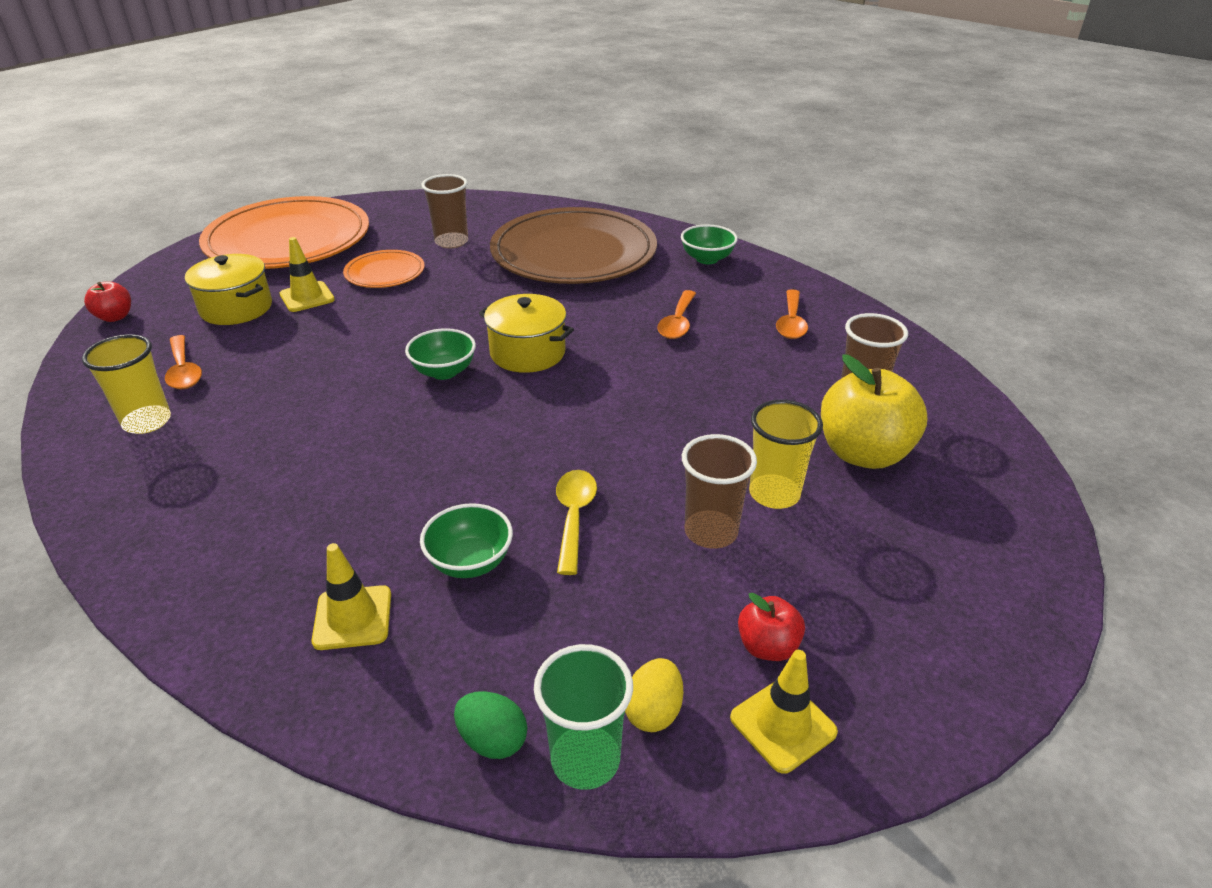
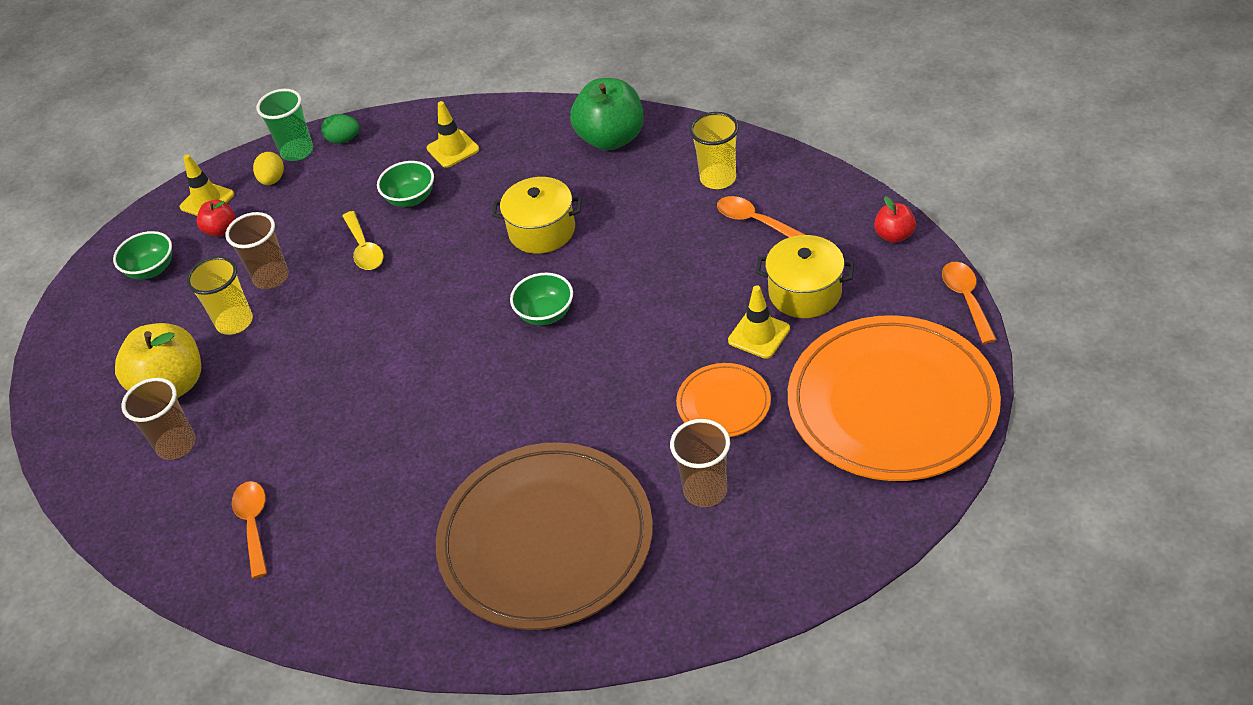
camera: 160 degrees right, 10 degrees up
(166, 524) = (611, 138): none -> green apple
(527, 353) = (490, 365): yellow pot -> yellow pot (542, 230)
(677, 322) = (370, 470): orange spoon -> orange spoon (966, 299)
(707, 259) = (379, 604): green bowl -> green bowl (151, 269)

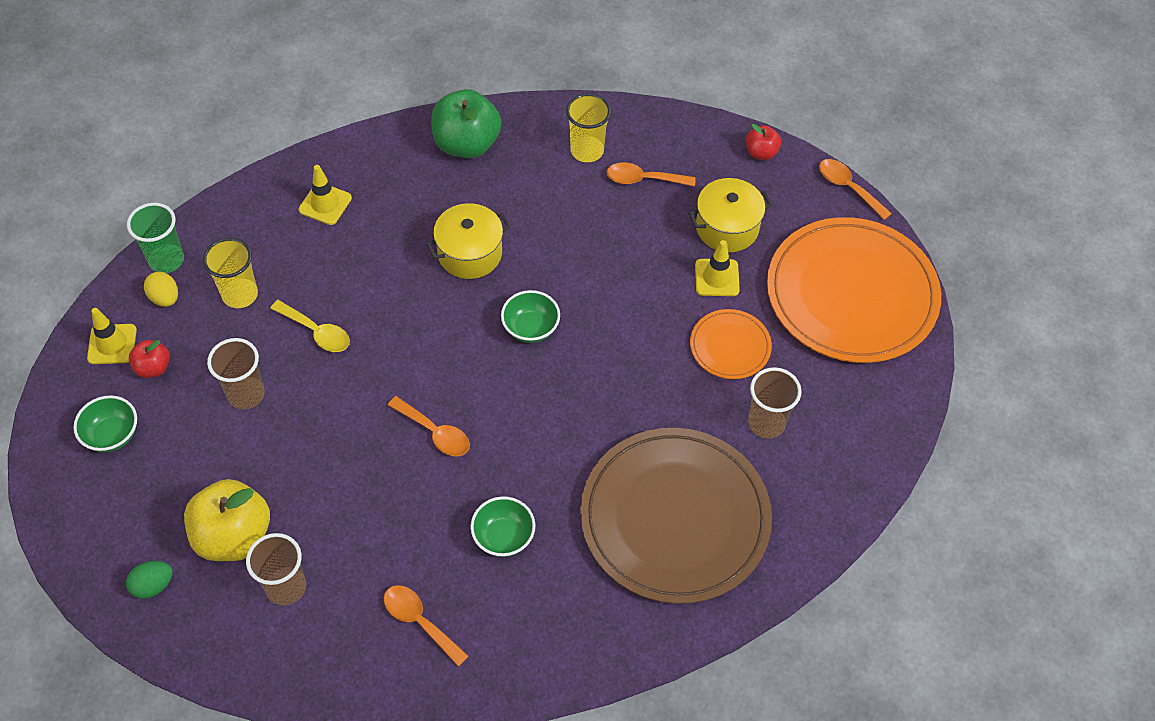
camera: 40 degrees left, 10 degrees up
(234, 322) = (245, 451): yellow cup -> yellow cup (240, 294)
(344, 139) = (206, 231): green egg -> green egg (153, 585)
(393, 370) = (435, 432): none -> orange spoon
(411, 198) = (322, 267): green bowl -> green bowl (503, 537)

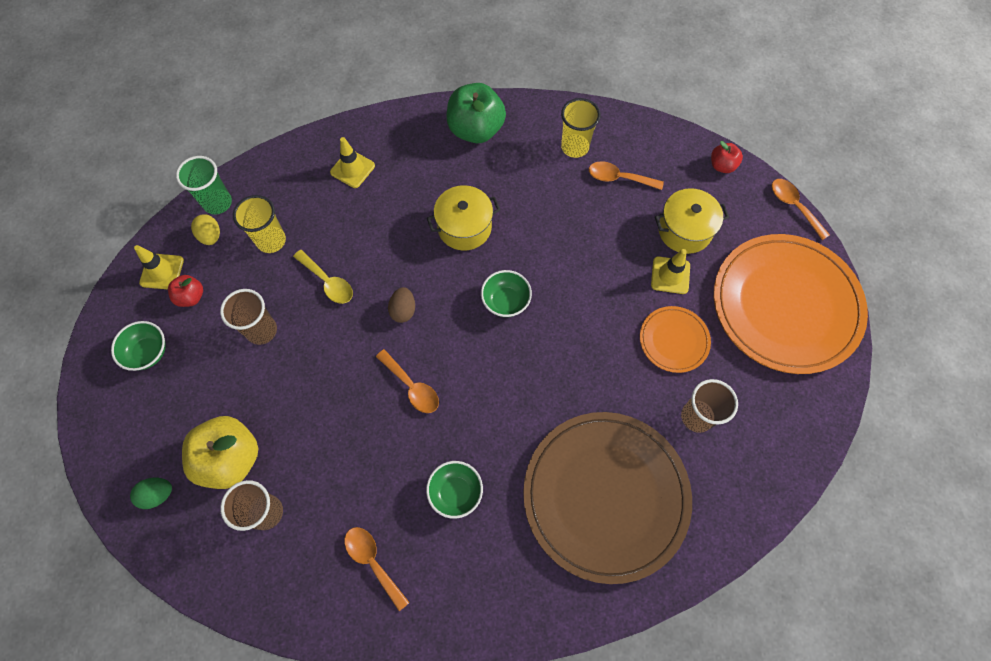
camera: 10 degrees right, 10 degrees up
(412, 352) = (403, 310): none -> brown egg

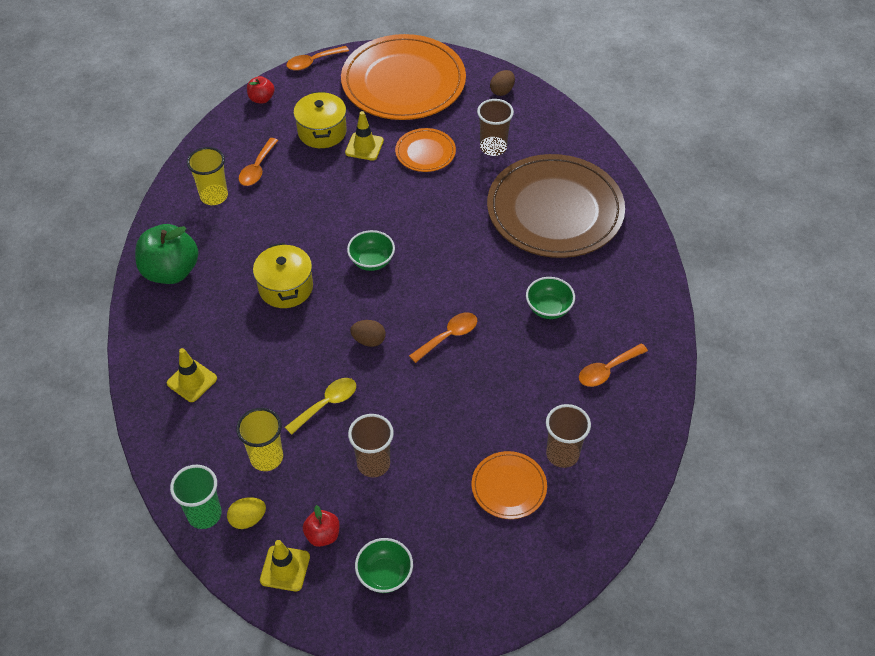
camera: 85 degrees left, 15 degrees down
(158, 494) = (542, 552): green egg -> none
(231, 458) = (509, 487): yellow apple -> orange plate
(799, 422) = (502, 91): none -> brown egg

